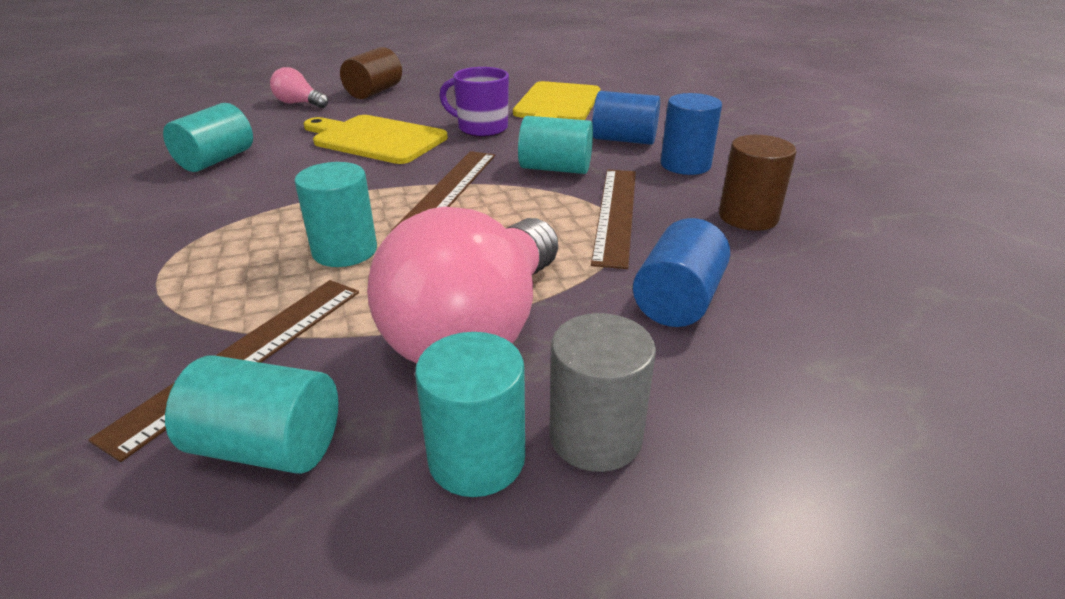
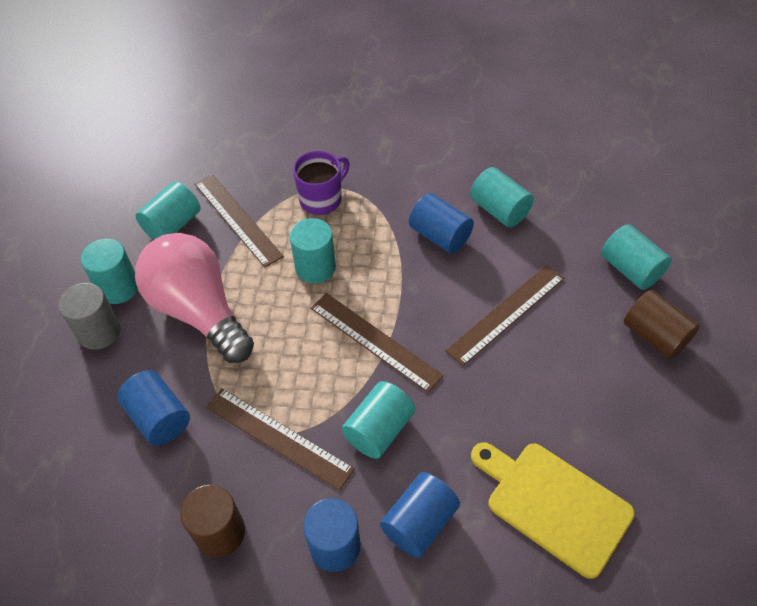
camera: 115 degrees right, 20 degrees up
(265, 183) = (440, 236): none -> blue cylinder
(299, 103) = (630, 269): pink light bulb -> turquoise cylinder
(375, 139) = (506, 313): yellow cutting board -> brown ruler
(481, 128) = (503, 403): purple mug -> purple mug (322, 199)

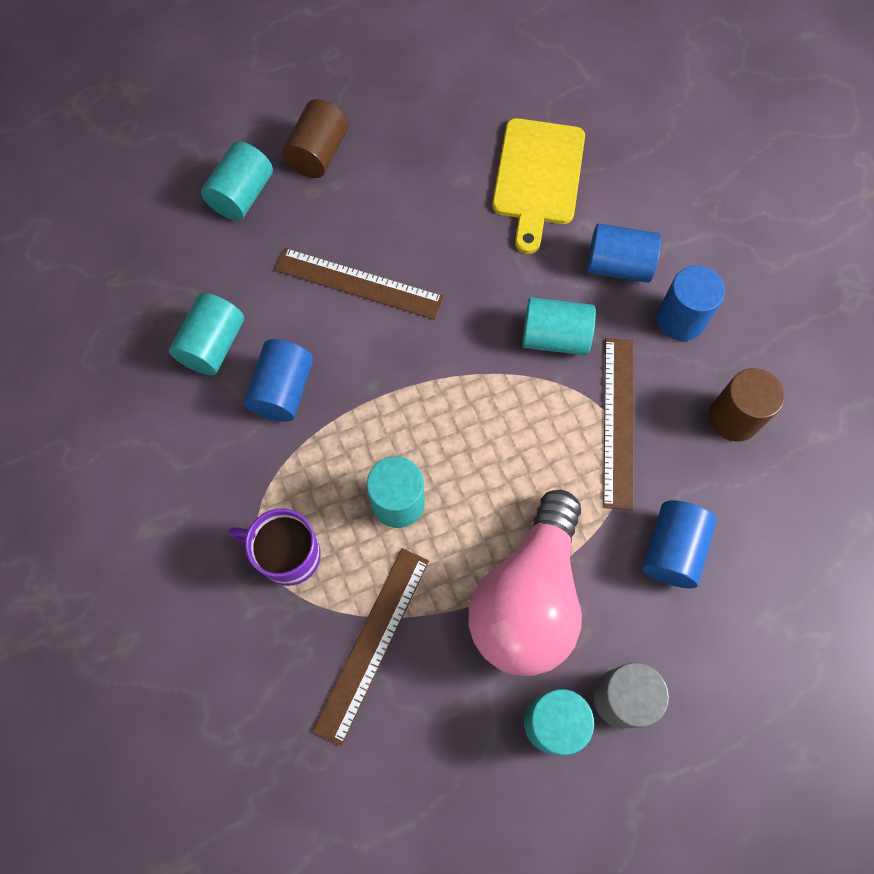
camera: 120 degrees left, 15 degrees up
(173, 225) = (424, 725): turquoise cylinder -> none
(375, 341) = (460, 389): brown ruler -> none

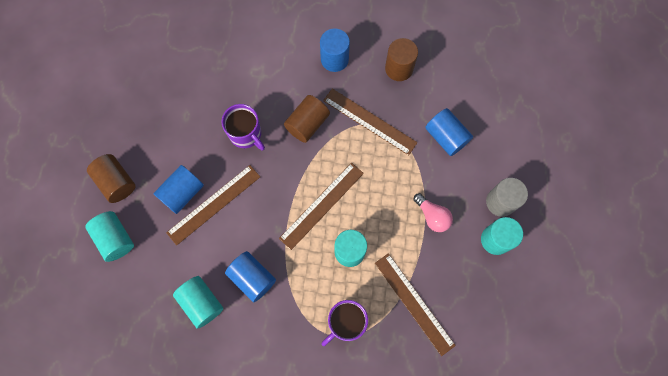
camera: 60 degrees left, 5 degrees up
(444, 425) = (322, 205): none -> brown ruler
(485, 267) = (246, 134): none -> purple mug
(528, 597) = (432, 216): pink light bulb -> pink light bulb, size x0.45
(537, 177) = (210, 77): yellow cutting board -> none
(555, 337) = (307, 124): turquoise cylinder -> brown cylinder
(618, 266) = (287, 69): blue cylinder -> blue cylinder (182, 193)

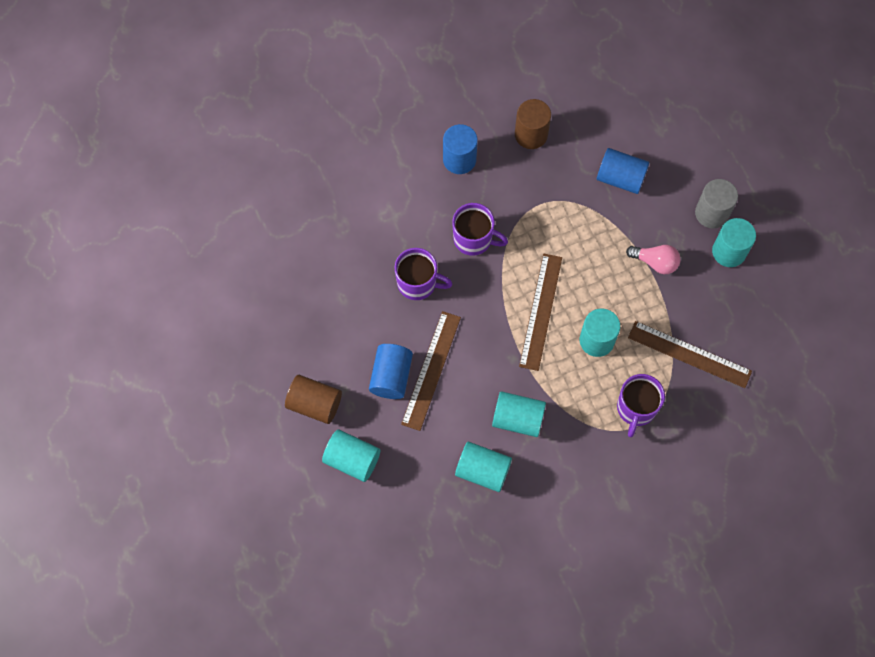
camera: 30 degrees left, 5 degrees down
(252, 278) = (518, 419): blue cylinder -> turquoise cylinder
(307, 124) = (474, 239): brown cylinder -> purple mug
(369, 121) = (535, 203): brown ruler -> none

